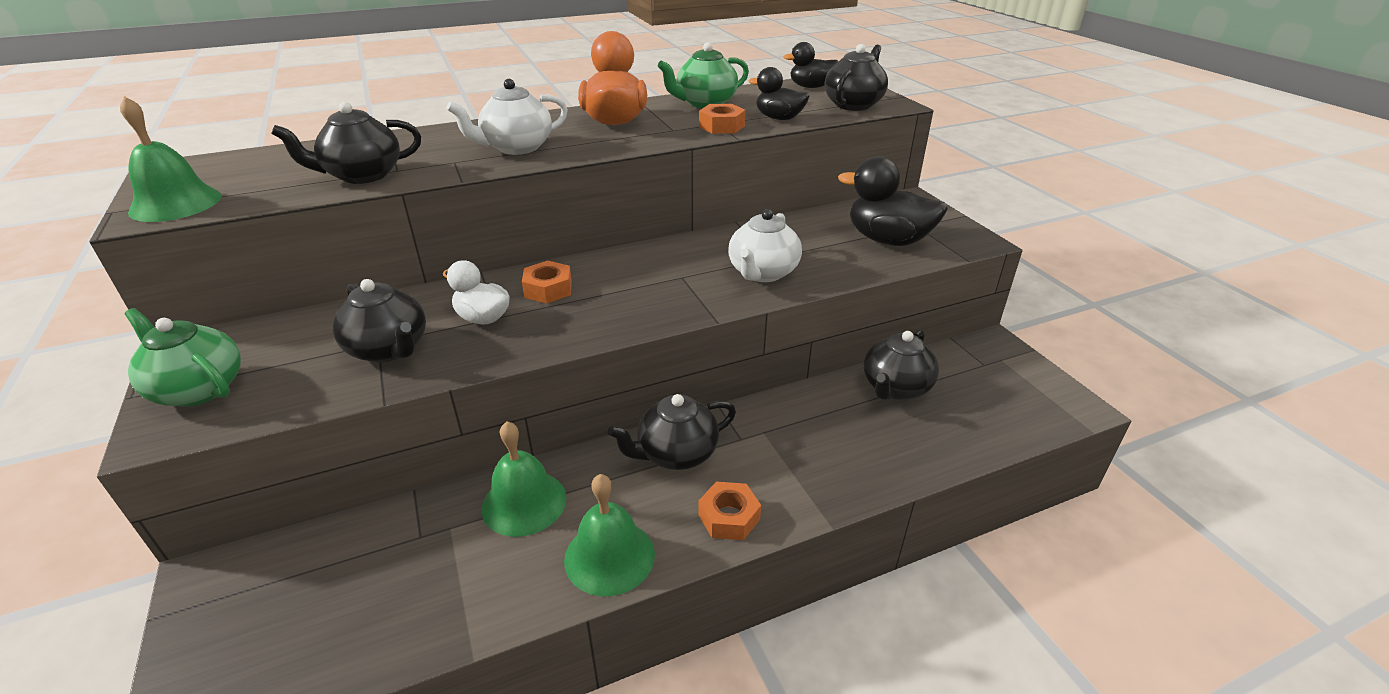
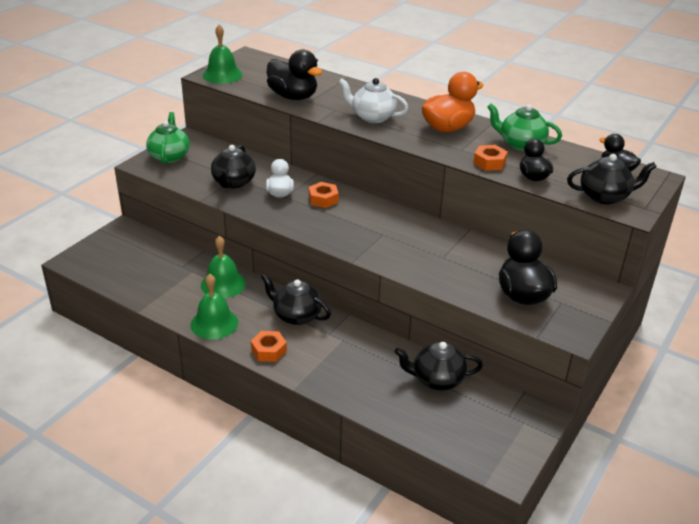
camera: 55 degrees right, 0 degrees up
(362, 175) = (293, 97): black teapot -> black duck
(762, 273) = (419, 259): white teapot -> none

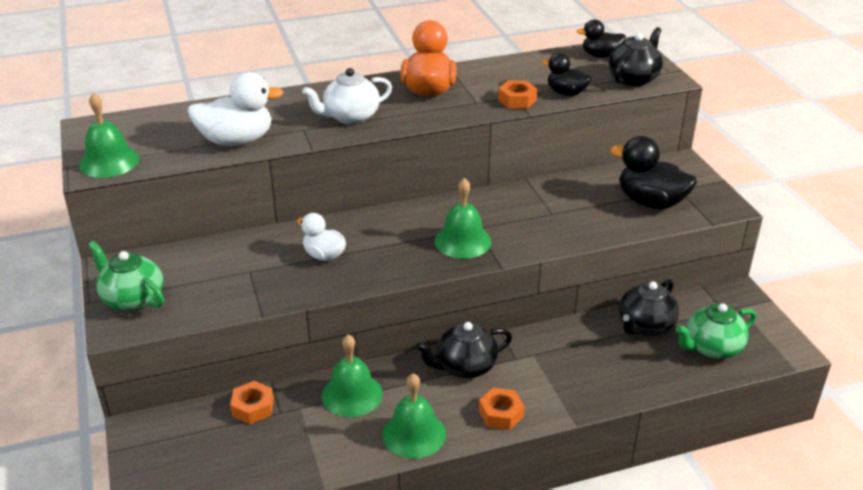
camera: 50 degrees left, 0 degrees up
(233, 182) = (259, 277): black teapot -> none
(293, 97) = (236, 140): black duck -> white duck
(323, 199) = (372, 233): orange nut -> orange nut (253, 407)
(360, 235) = (462, 241): none -> green bell
(521, 144) = (505, 72): green teapot -> green teapot (711, 348)

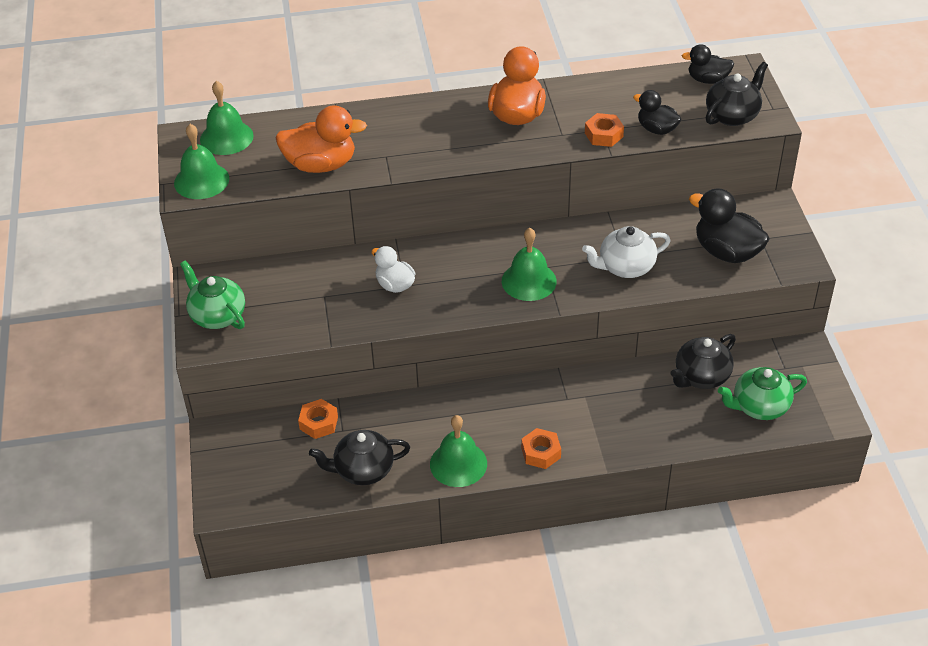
camera: 10 degrees right, 10 degrees up
(236, 140) = (321, 165): white duck -> orange duck
(350, 117) = (433, 144): white teapot -> white teapot (625, 267)
(352, 394) = (409, 419): green bell -> green bell (226, 137)
(464, 367) = (517, 402): black teapot -> black teapot (363, 470)

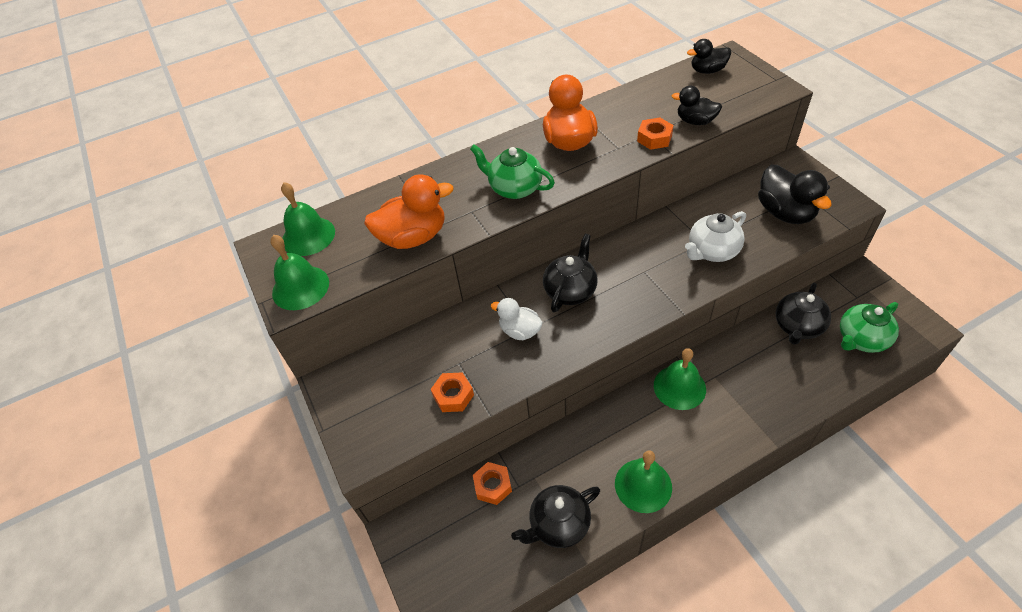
camera: 15 degrees left, 5 degrees up
(217, 315) = (362, 418): green teapot -> green teapot (514, 188)
(529, 281) = (638, 289): green bell -> green bell (679, 387)
(541, 453) = (710, 447): orange nut -> orange nut (453, 395)
(726, 252) = (785, 212): black duck -> black duck turned 135 degrees counterclockwise
(732, 115) = (748, 93): black teapot -> black teapot (570, 290)

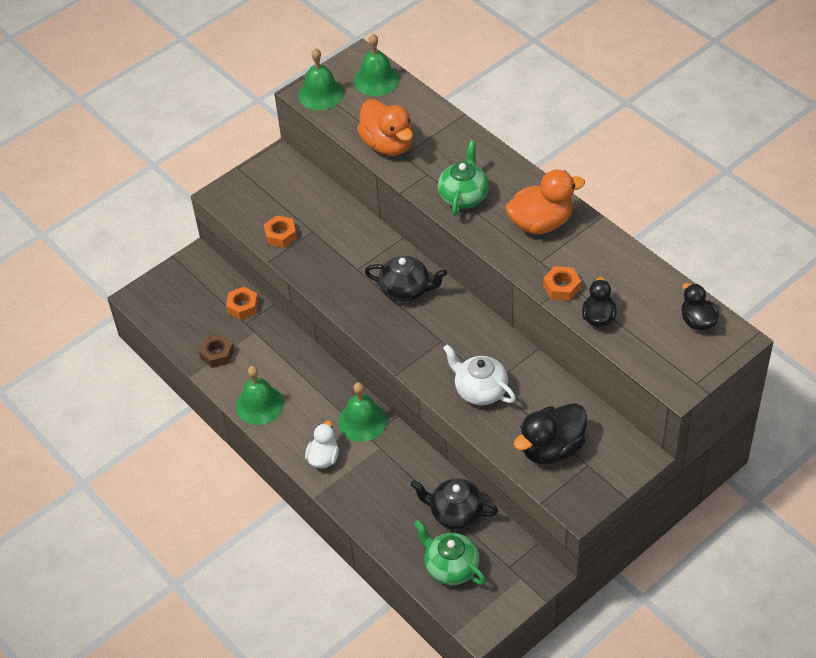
camera: 75 degrees right, 0 degrees up
(520, 331) = (353, 263): white duck -> white duck (323, 458)
(558, 524) = (217, 354): black teapot -> brown nut

